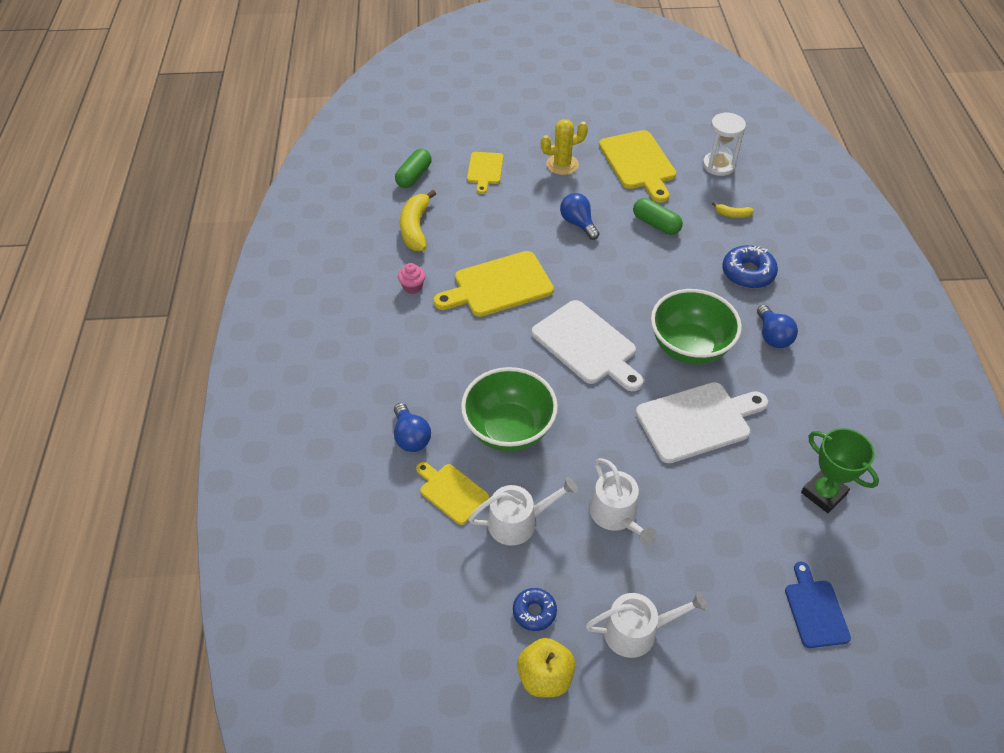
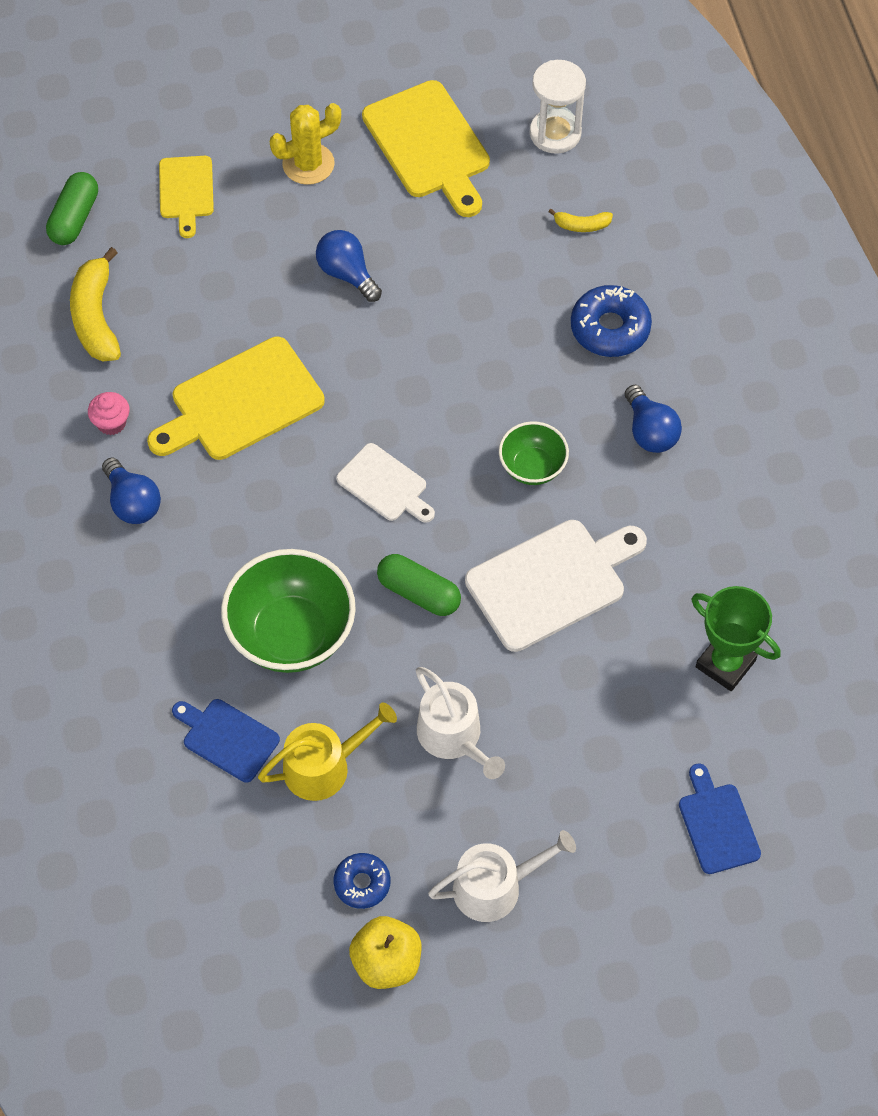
camera: 10 degrees left, 10 degrees up
(411, 437) = (156, 666): blue light bulb -> blue light bulb (132, 502)
(452, 492) = (227, 738): yellow cutting board -> blue cutting board
(518, 522) = (324, 766): white watering can -> yellow watering can
(587, 345) = (385, 485): white cutting board -> white cutting board, size x0.58
(656, 224) = (466, 259): green capsule -> green capsule (418, 593)
(689, 347) = (532, 467): green bowl -> green bowl, size x0.55

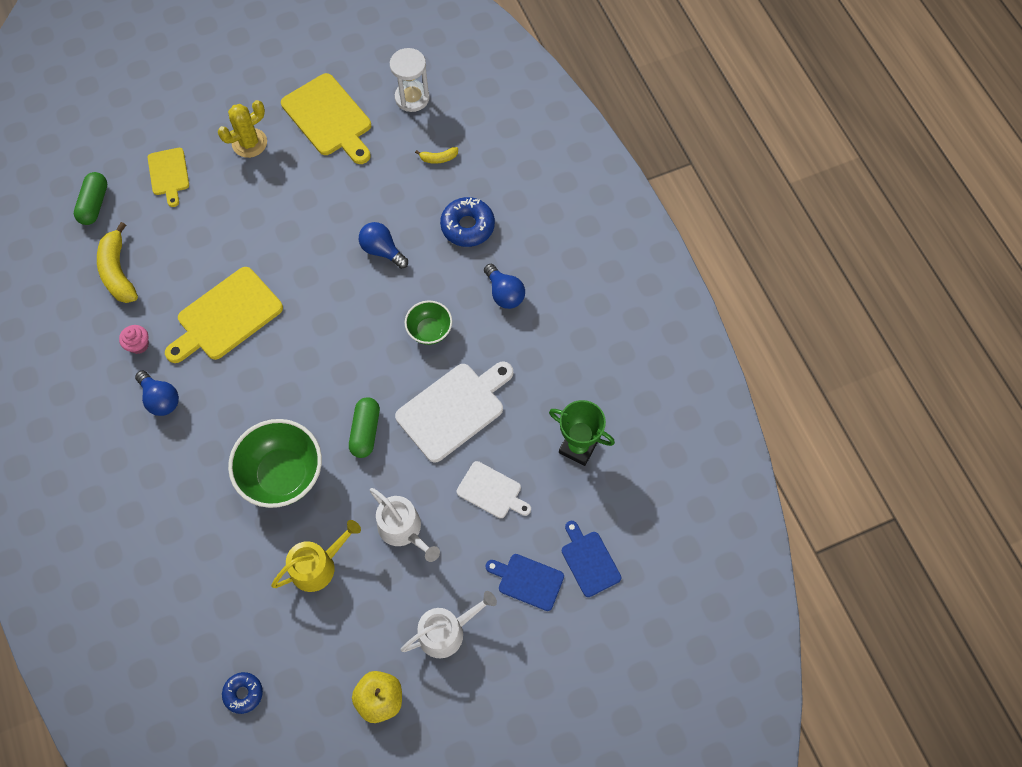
camera: 10 degrees left, 5 degrees up
(227, 738) = (248, 557): blue cutting board -> blue cutting board (527, 581)
(347, 274) = (286, 215): blue light bulb -> blue light bulb (382, 250)
(362, 883) = (355, 645): blue donut -> blue donut (243, 693)
(385, 485) = (332, 359): white cutting board -> white cutting board (491, 491)
(418, 593) = (365, 431): green capsule -> green capsule turned 75 degrees clockwise

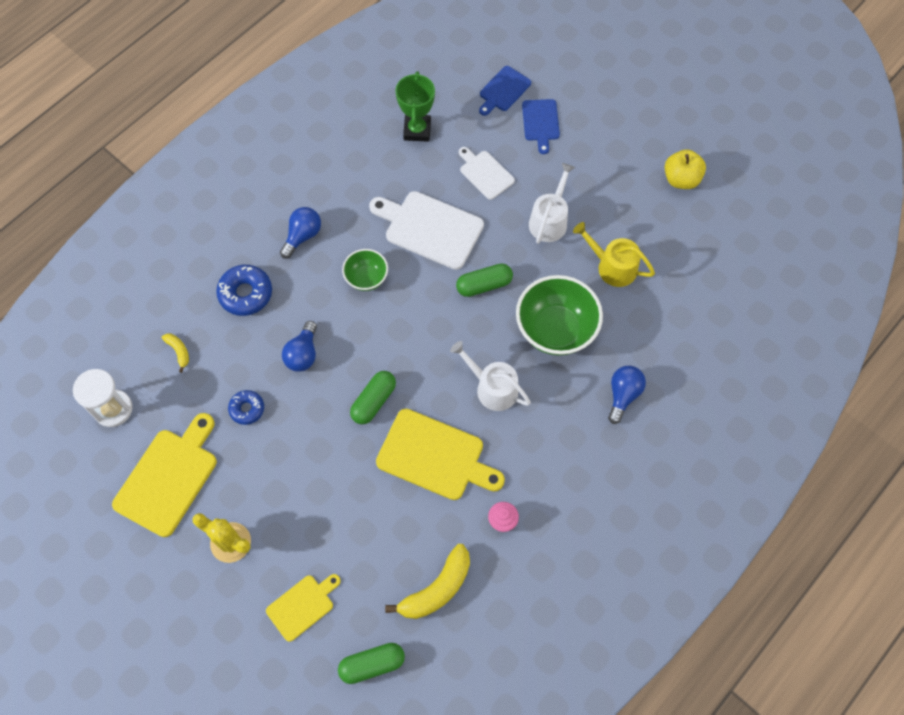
camera: 115 degrees left, 0 degrees up
(161, 399) = (543, 468): blue light bulb -> blue light bulb (623, 395)
(243, 693) = (735, 270): blue donut -> blue donut (247, 409)
(305, 289) = (373, 401): none -> green capsule
(446, 631) = (608, 158): white watering can -> white watering can (492, 388)
(491, 491) = (485, 173): white cutting board -> white cutting board turned 45 degrees counterclockwise

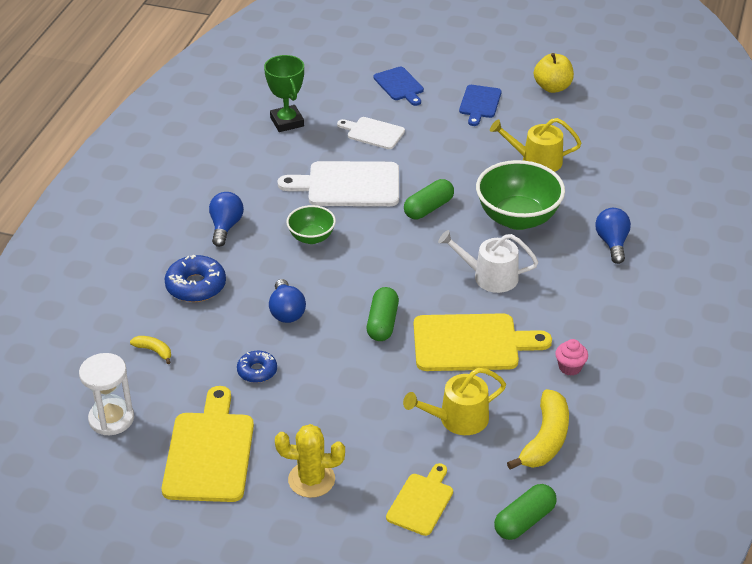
camera: 25 degrees left, 25 degrees down
(378, 533) = (458, 419): none -> yellow watering can
(503, 90) = (349, 74): blue cutting board -> blue cutting board (479, 103)
(549, 220) = (456, 147): white watering can -> none

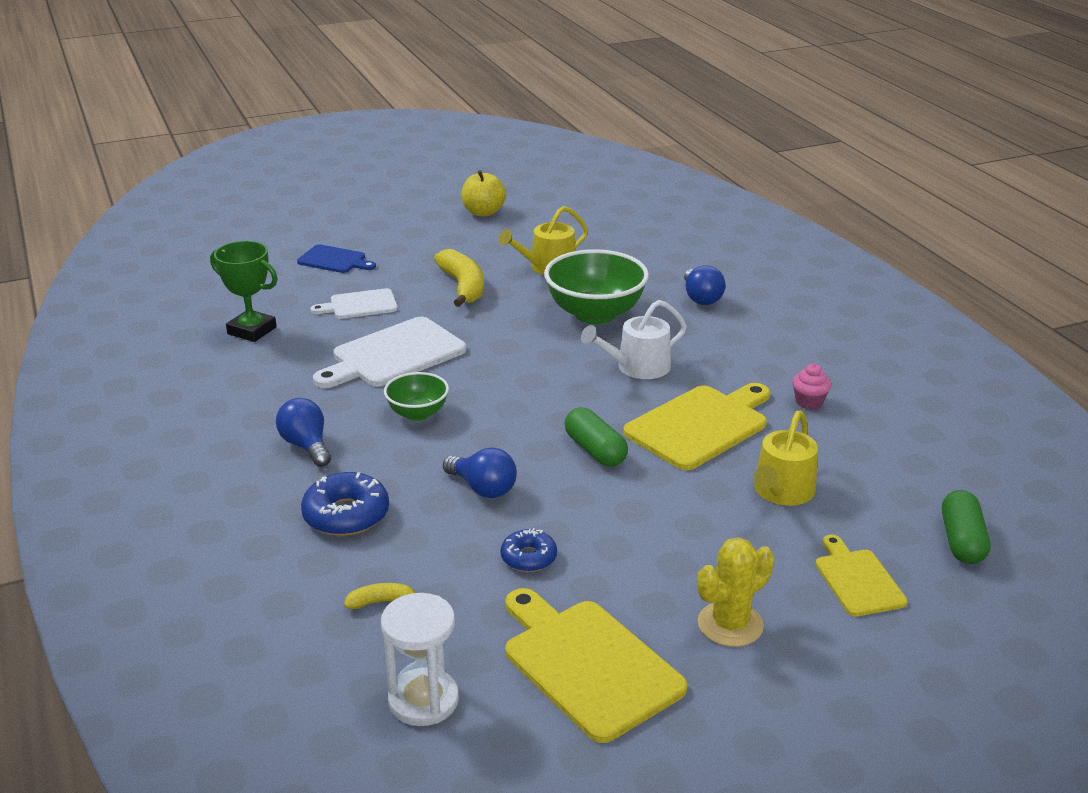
camera: 40 degrees left, 10 degrees down
(428, 208) = (502, 340): green capsule -> none
(479, 103) = (433, 246): blue cutting board -> none
(545, 439) = (876, 467): yellow banana -> yellow banana (463, 287)
(612, 243) = (701, 298): blue light bulb -> blue light bulb turned 150 degrees counterclockwise

